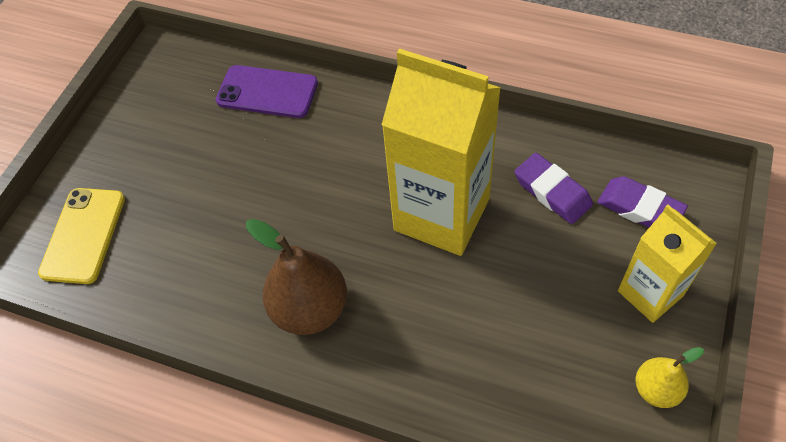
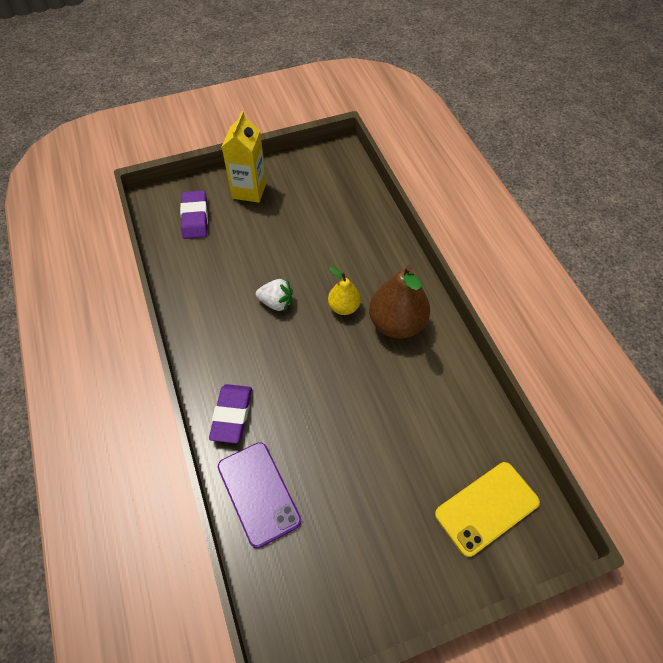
camera: 135 degrees left, 0 degrees up
(441, 214) = (276, 303): yellow carton -> white strawberry
(552, 192) = (214, 260): purple eraser -> purple eraser (232, 415)
(656, 389) = (301, 166): yellow pear -> yellow pear (344, 307)

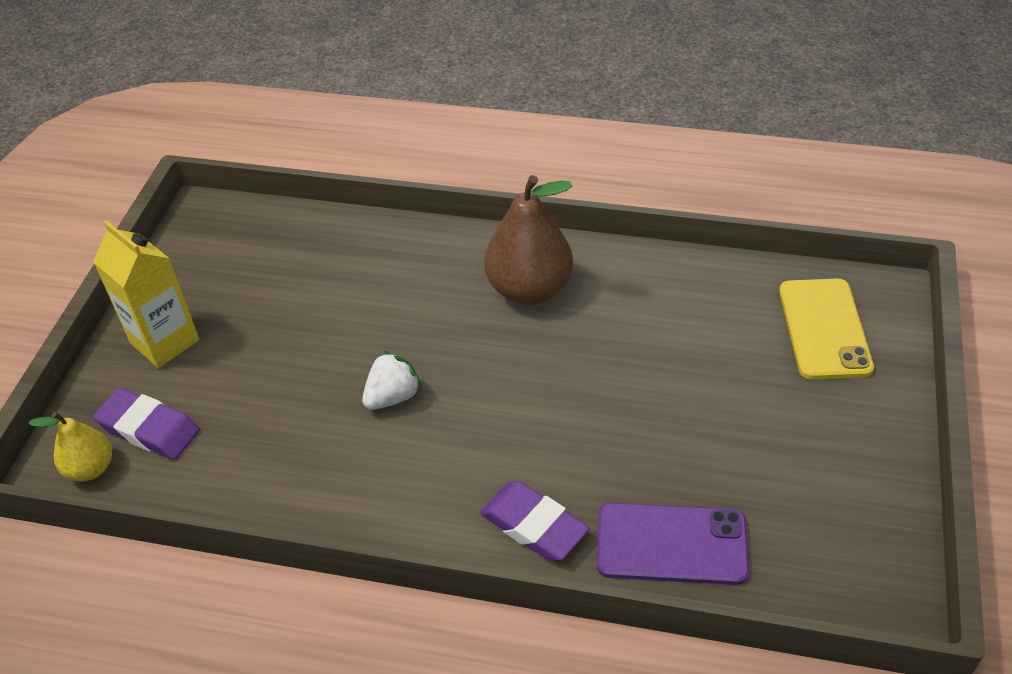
camera: 55 degrees left, 10 degrees down
(344, 307) = (461, 329): yellow pear -> yellow pear (91, 468)

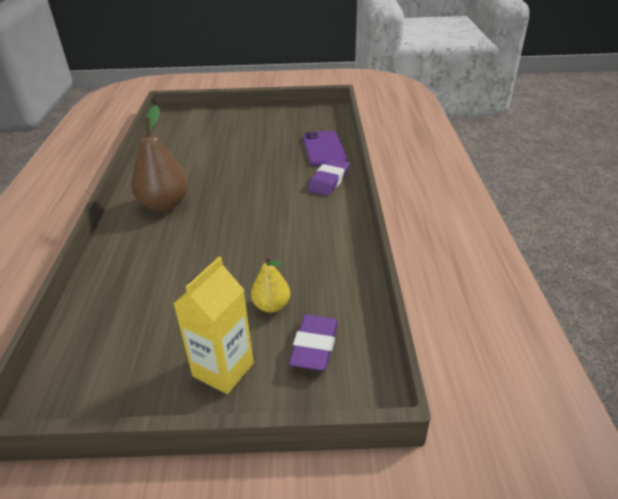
camera: 105 degrees left, 10 degrees down
(91, 468) = (361, 368): yellow pear -> yellow pear (271, 305)
(392, 396) = (258, 238): white strawberry -> none
(824, 329) = (193, 126): yellow phone -> none

